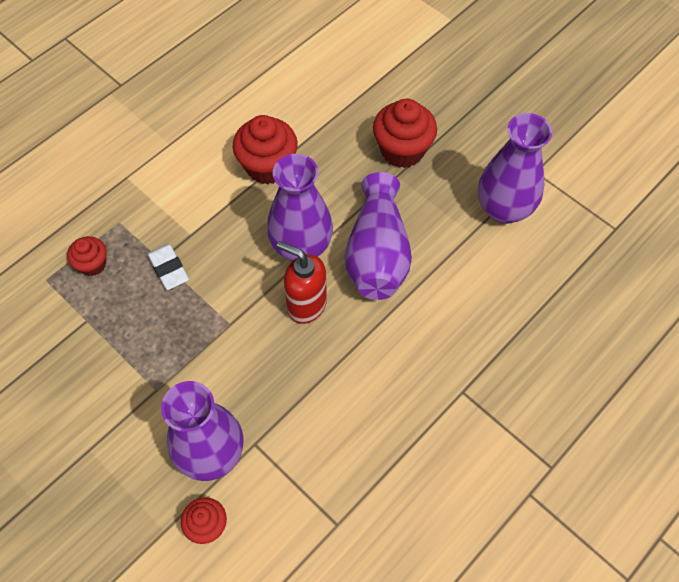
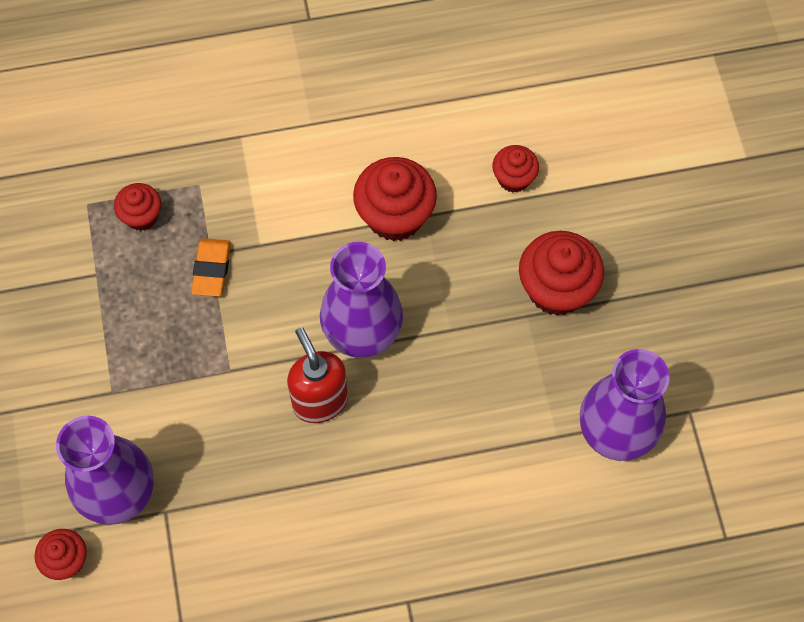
camera: 35 degrees right, 5 degrees up
(168, 269) = (211, 269): white eraser -> orange eraser
(325, 104) = (513, 178): none -> red cupcake
(377, 254) = (436, 393): purple vase -> none

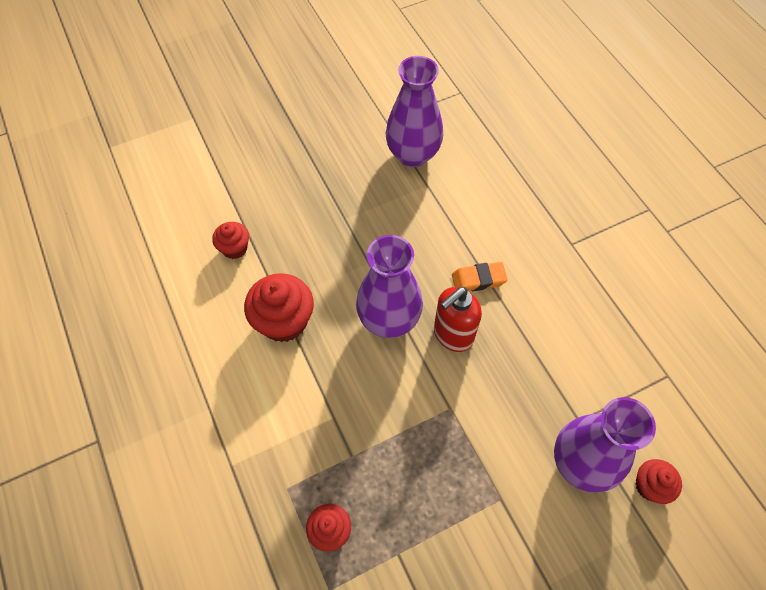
camera: 105 degrees left, 5 degrees down
(211, 269) = (366, 450): orange eraser -> orange eraser (478, 279)
(556, 289) = (319, 205): red cupcake -> none

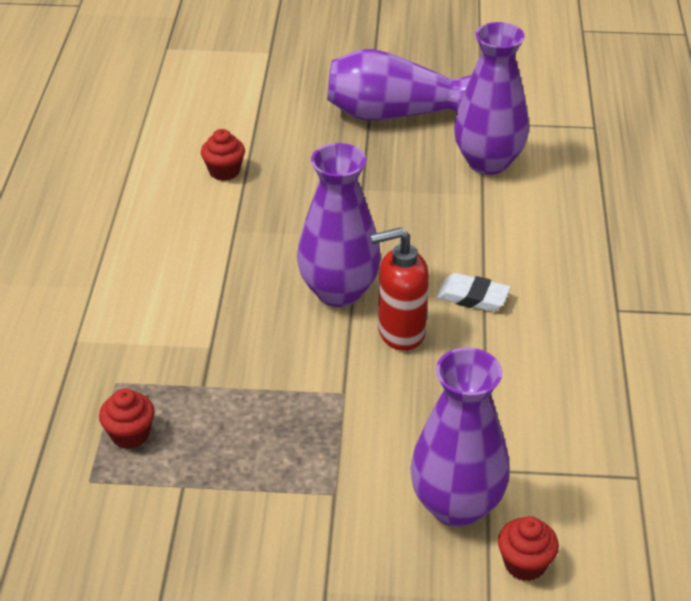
camera: 30 degrees right, 20 degrees down
(284, 321) = (225, 249): red cupcake -> none
(321, 139) = (393, 114): none -> purple vase
(478, 279) = (472, 297): orange eraser -> white eraser

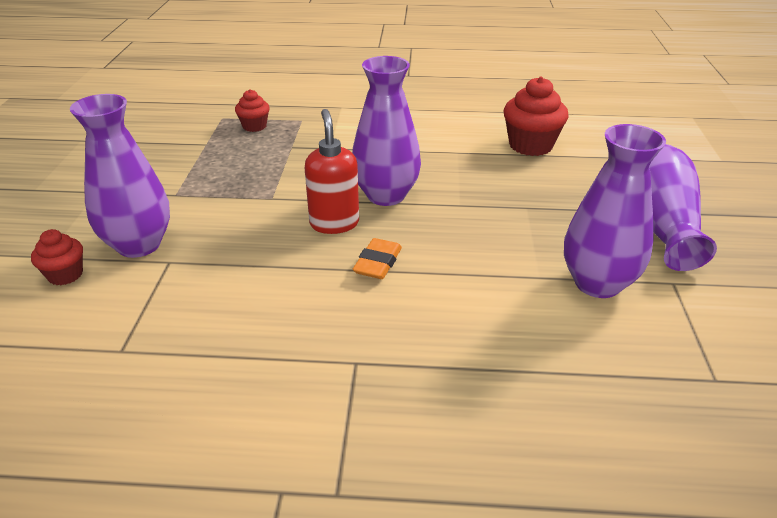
camera: 90 degrees right, 5 degrees down
(224, 171) = (530, 145): red cupcake -> red cupcake, size x1.75
(472, 297) = (378, 263): white eraser -> orange eraser

